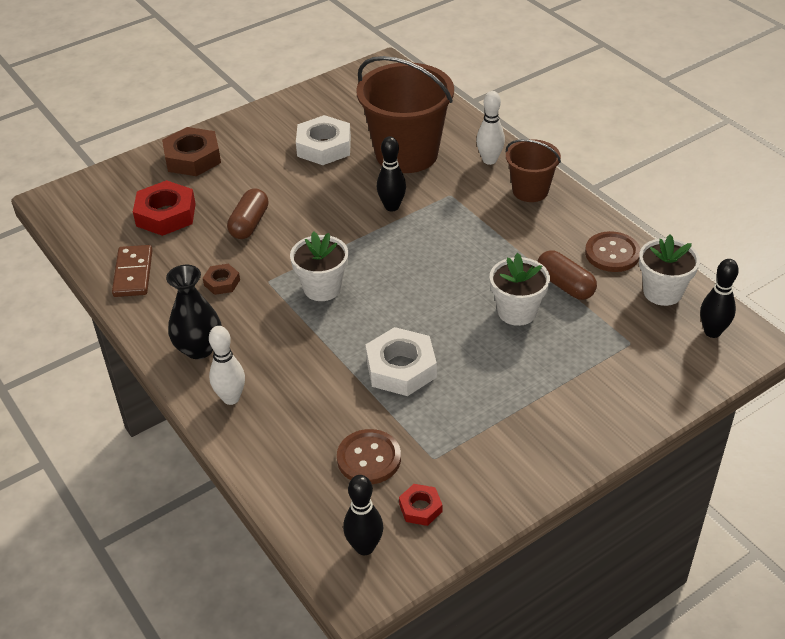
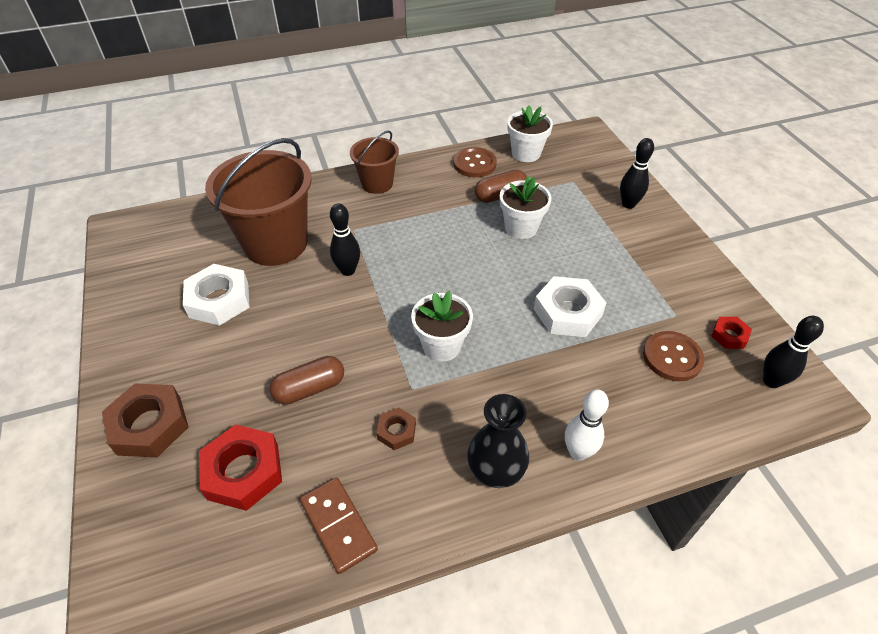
camera: 75 degrees left, 5 degrees up
(133, 273) = (338, 526): brown domino -> brown domino turned 45 degrees clockwise
(249, 224) = (310, 388): brown capsule -> brown capsule turned 60 degrees counterclockwise
(489, 160) = (321, 195): white bowling pin -> none
(712, 332) = (573, 144): black bowling pin -> black bowling pin (628, 204)

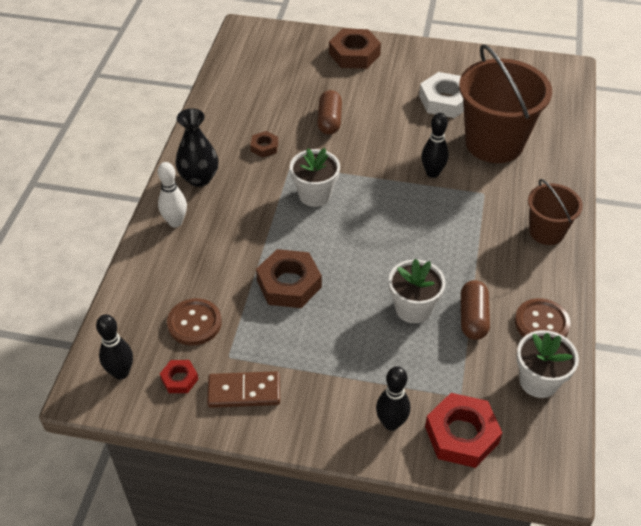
camera: 120 degrees right, 0 degrees up
(243, 471) = (291, 81): red nut -> red nut (461, 435)
(338, 526) = (226, 105): brown domino -> brown domino (244, 391)
(567, 312) = (289, 284): white nut -> brown nut

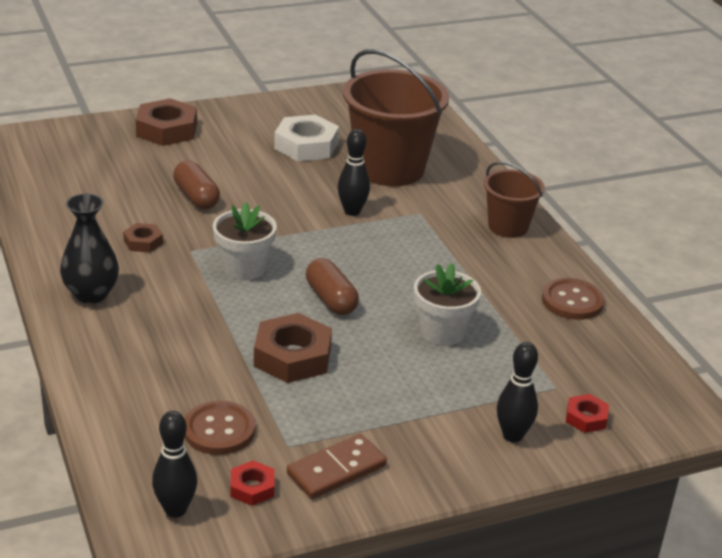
camera: 35 degrees left, 15 degrees down
(175, 222) = (102, 344): white bowling pin -> none
(461, 435) = (586, 418): red nut -> red nut, size x0.52
(473, 318) = (506, 319): brown capsule -> brown capsule (331, 299)
(538, 381) = (613, 348): white flower pot -> none

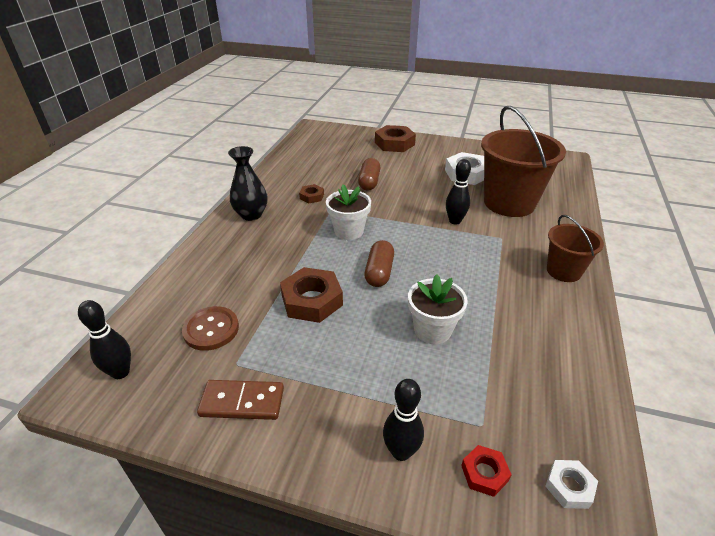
camera: 40 degrees right, 5 degrees up
(252, 488) = (178, 383): red nut -> none
(572, 301) = (568, 353): brown button -> none
(648, 397) = (569, 486): none -> white nut

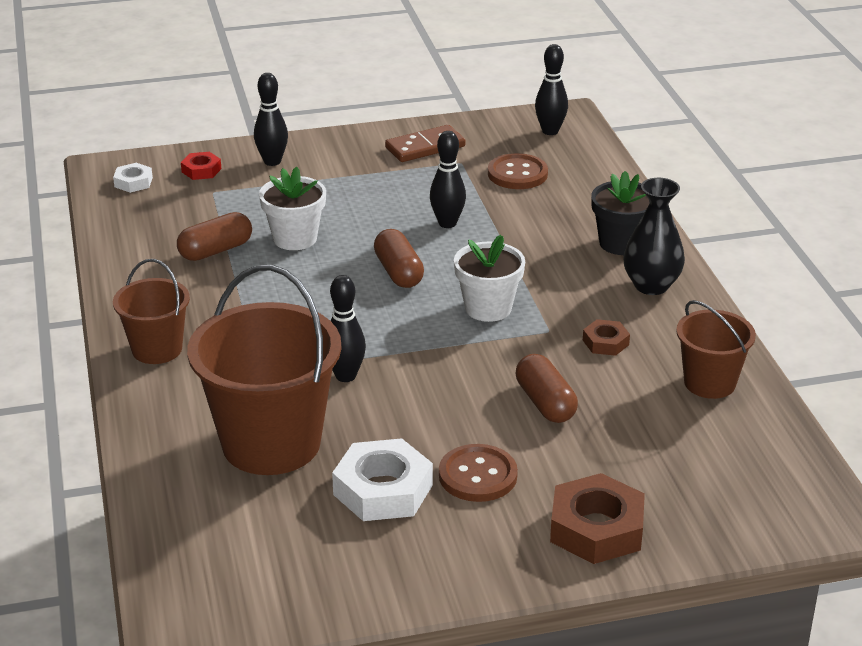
camera: 150 degrees right, 5 degrees down
(228, 244) = (621, 243): none -> black flower pot
(291, 169) = (709, 383): none -> brown bucket
(312, 300) = (447, 223): brown nut -> black bowling pin
(423, 167) = (478, 475): none -> brown button
(502, 342) = (215, 250): none -> brown capsule

